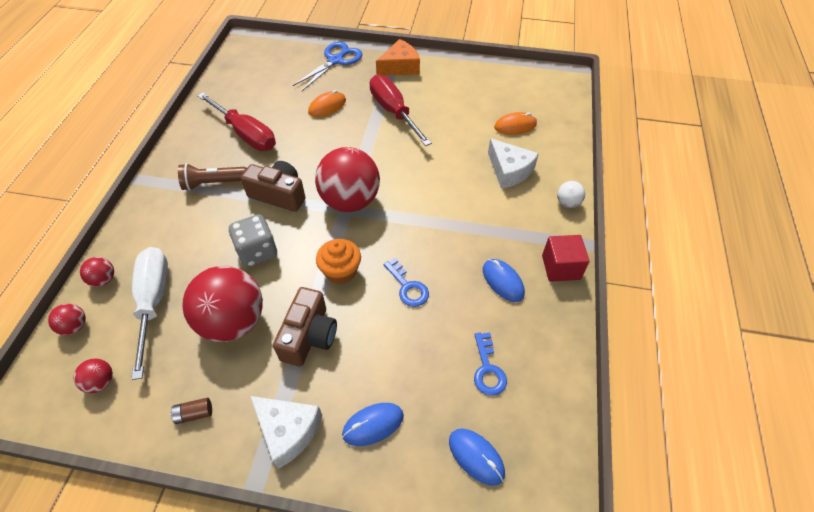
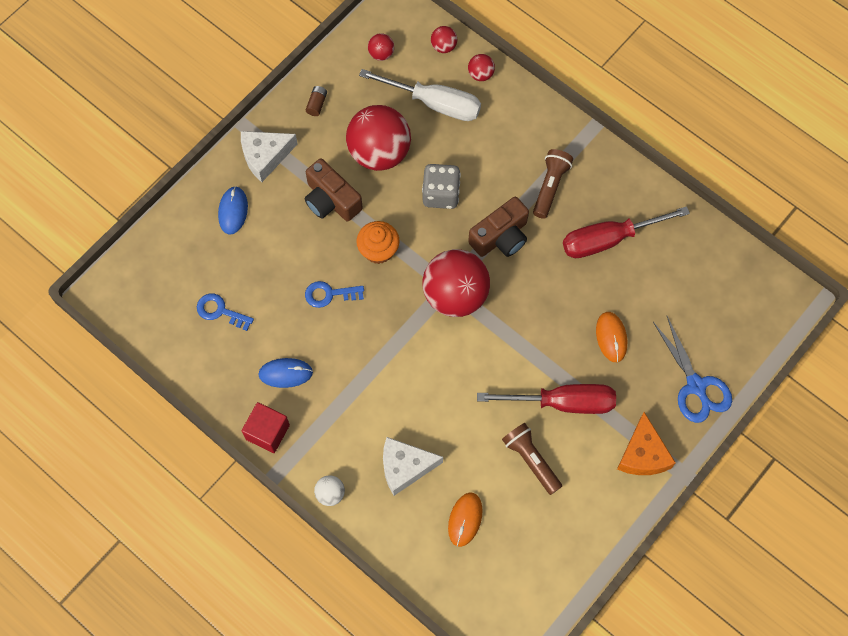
camera: 120 degrees right, 15 degrees up
(447, 111) = (531, 460): none -> brown flashlight
(476, 457) = (167, 264): blue mouse -> none

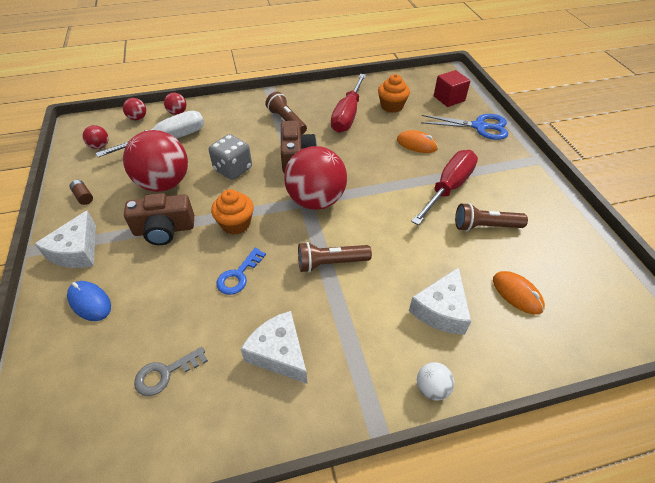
camera: 55 degrees left, 20 degrees down
(220, 311) = (165, 373): blue key -> grey key
(267, 432) = (326, 408): red cube -> red cube (449, 98)
(285, 373) = (279, 353): blue mouse -> white cheese
(392, 355) = (330, 263): none -> brown flashlight
(643, 454) = (515, 169): orange cheese -> none
(663, 274) = (392, 106): none -> orange cupcake

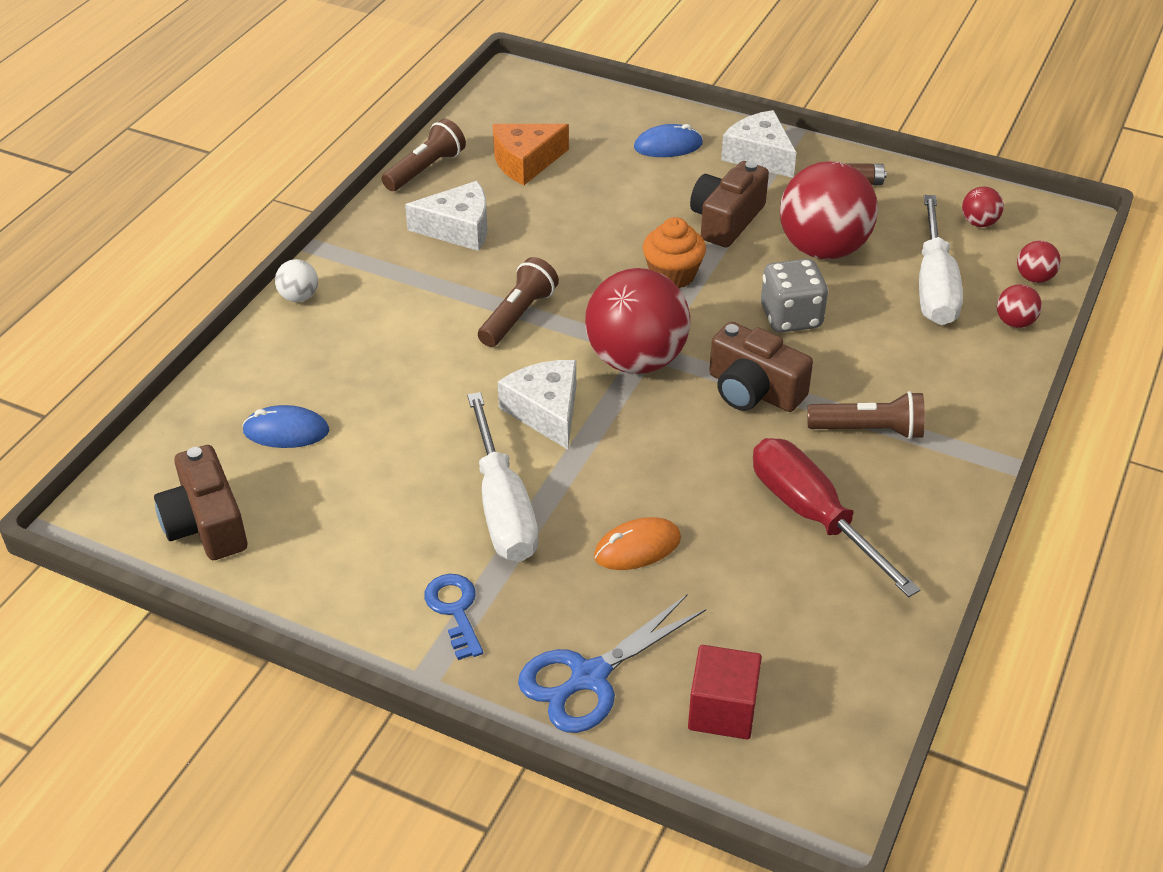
camera: 130 degrees right, 5 degrees down
(165, 373) = (525, 162): grey key -> orange cheese
(238, 275) = (586, 244): blue key -> blue key (455, 610)
(392, 106) = (783, 597): orange cupcake -> none
(441, 310) = (353, 358): white cheese -> white cheese (546, 411)
(449, 187) = (503, 508): red screwdriver -> white screwdriver
(485, 226) = (396, 487): brown flashlight -> brown flashlight (426, 169)
(517, 294) = (286, 431): orange mouse -> blue mouse
(595, 275) = (206, 524): none -> brown camera

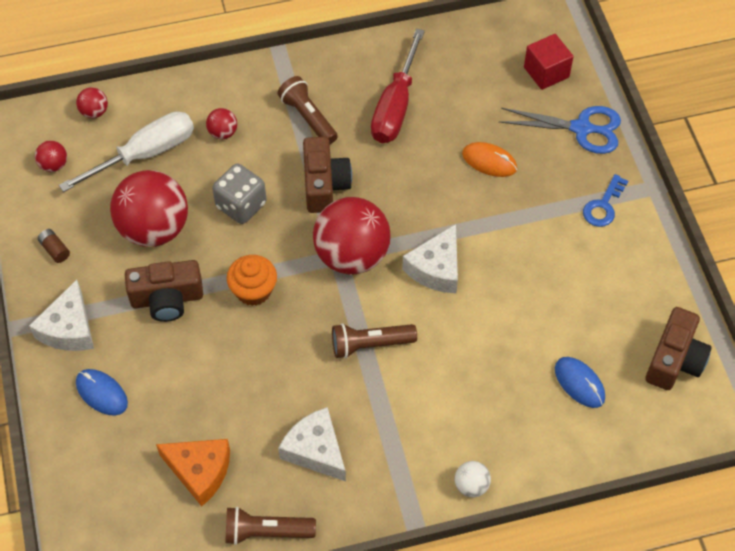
camera: 130 degrees left, 15 degrees up
(503, 508) = (523, 235): white screwdriver -> none
(1014, 322) = (150, 101): red ball -> red ball (223, 133)

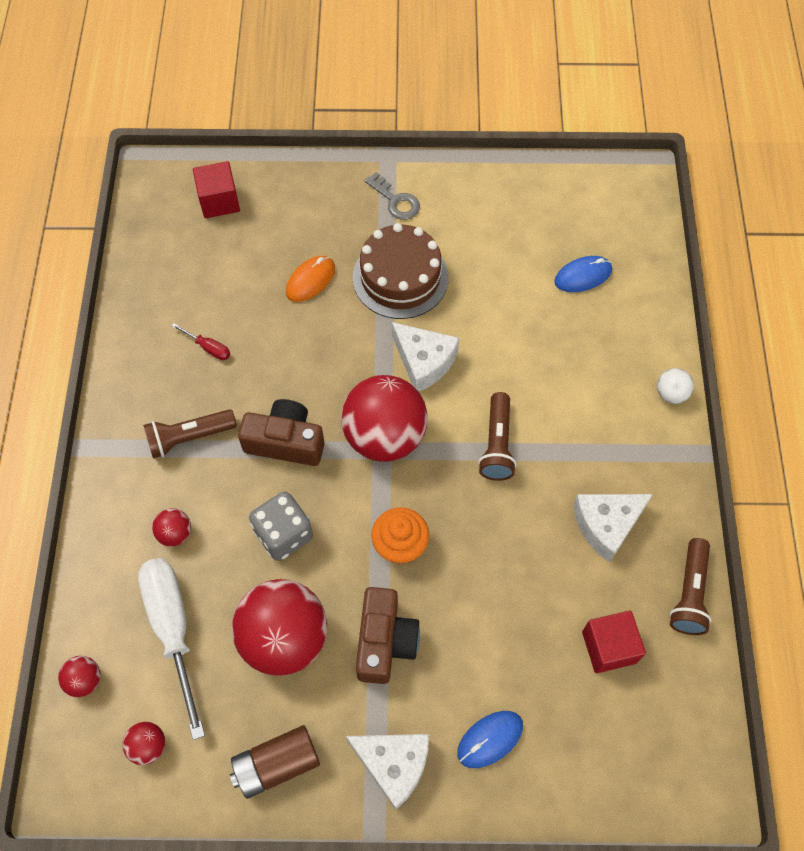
camera: 75 degrees left, 5 degrees up
(55, 250) = (276, 764): brown battery -> brown battery, size x1.90
(200, 471) = (609, 647): orange cheese -> red cube
(395, 107) = (209, 348): red screwdriver -> red screwdriver, size x0.43
(518, 229) = (400, 277): none -> brown cake
(581, 128) = (299, 192): blue scissors -> none
(603, 206) = (396, 201): blue key -> grey key
(674, 360) = (576, 196): brown camera -> none

